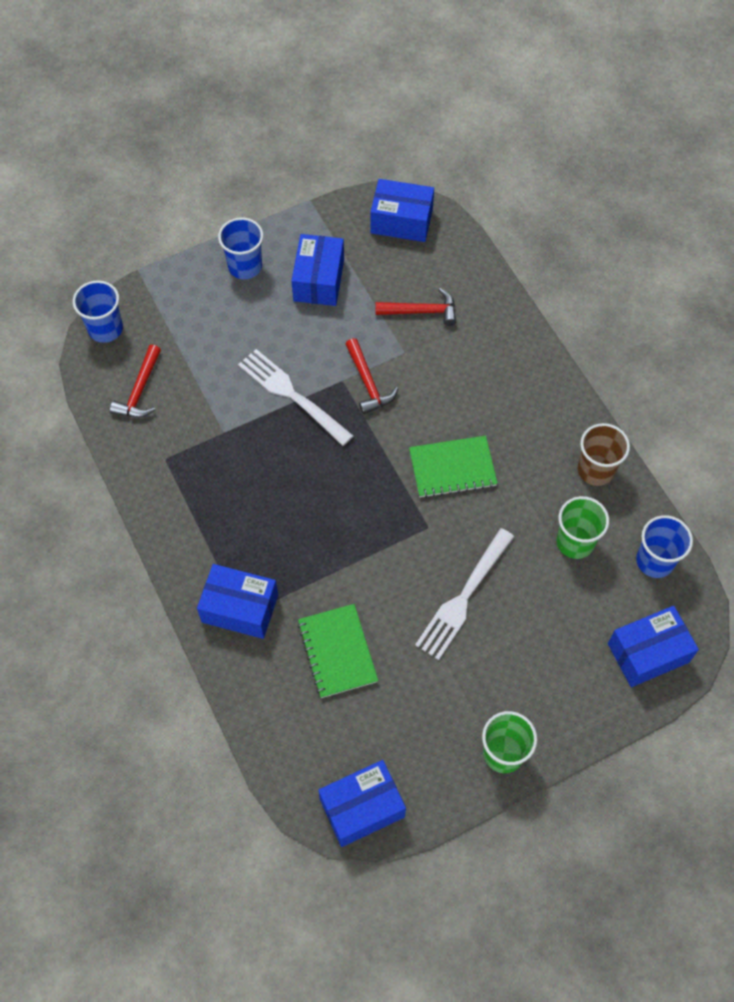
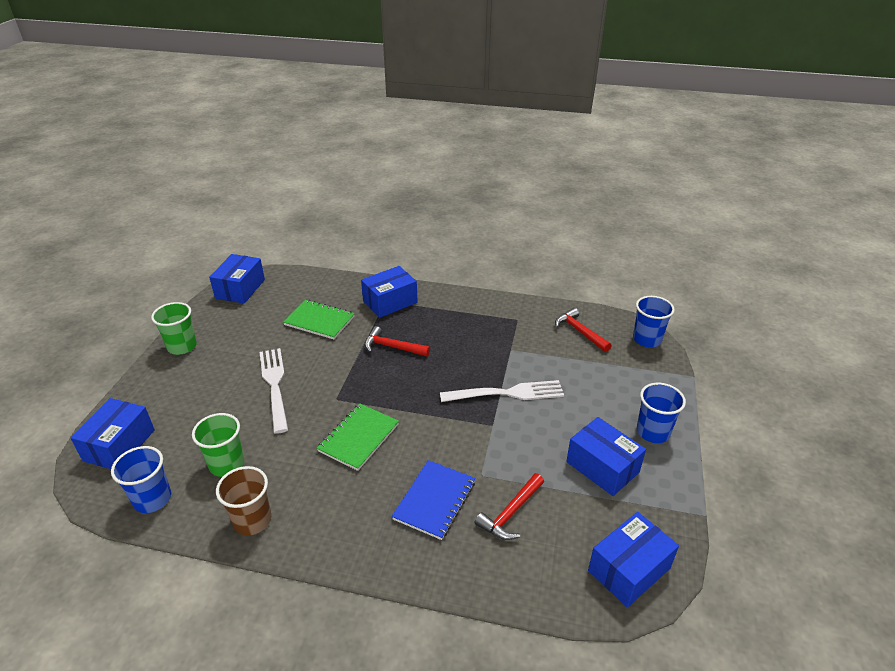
camera: 130 degrees right, 25 degrees down
(368, 383) = (475, 437): red hammer -> red hammer (392, 347)
(458, 366) = (434, 500): none -> blue notebook

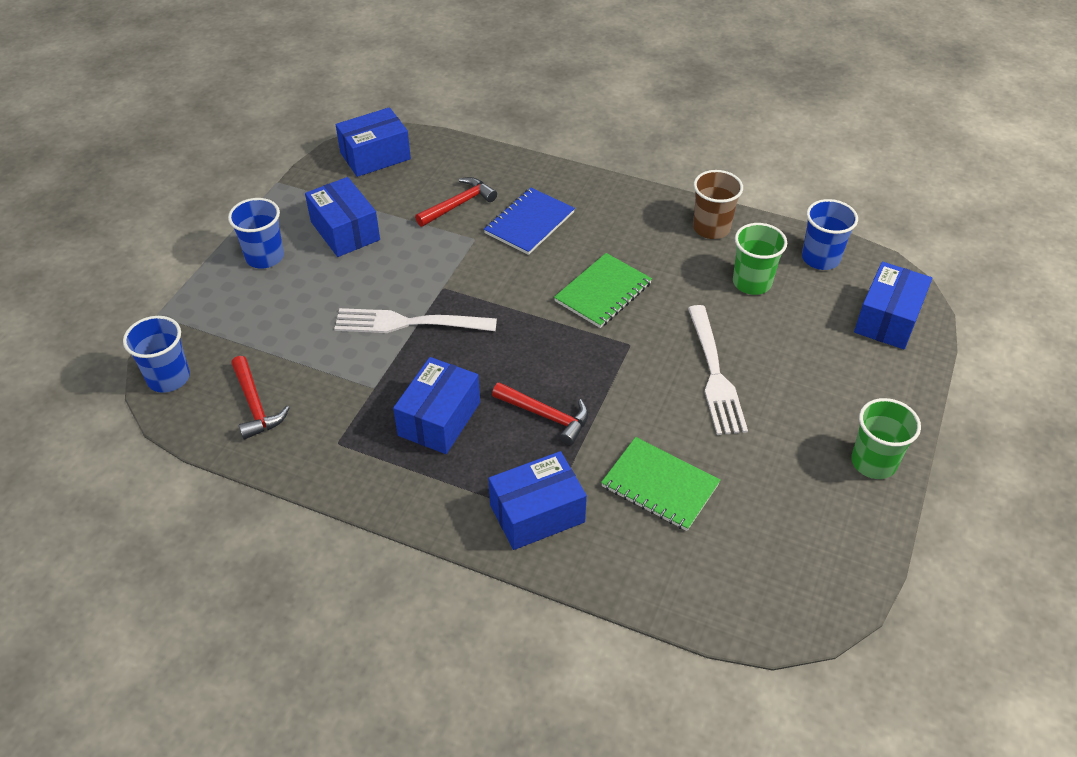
camera: 170 degrees left, 10 degrees up
(240, 289) = (817, 591): blue box -> blue box (439, 419)

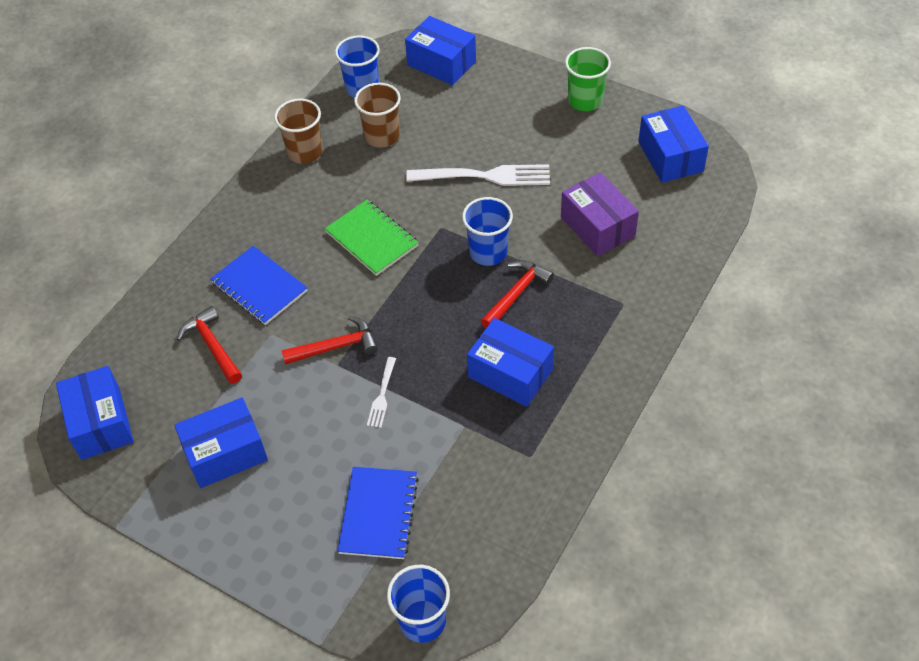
camera: 80 degrees left, 5 degrees up
(255, 405) = (473, 531): red hammer -> red hammer (336, 346)
(265, 257) = (248, 534): blue cup -> blue cup (488, 252)
(278, 336) = (378, 514): none -> blue notebook
(409, 323) = (382, 395): white fork -> white fork, size x0.50
(537, 513) = (620, 308): blue box -> blue box (670, 156)
(660, 485) = (597, 226): green notebook -> purple box
(752, 282) = (382, 136): green cup -> brown cup

